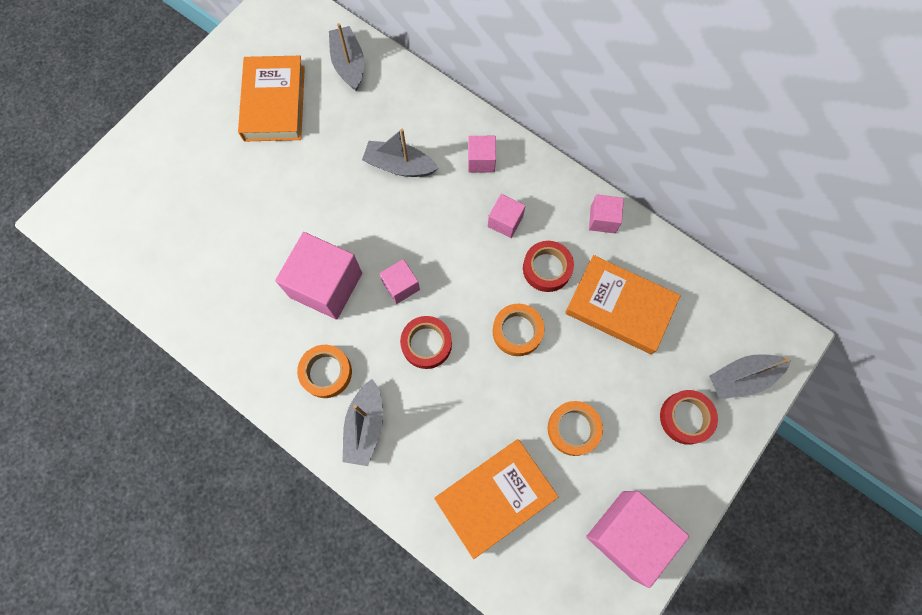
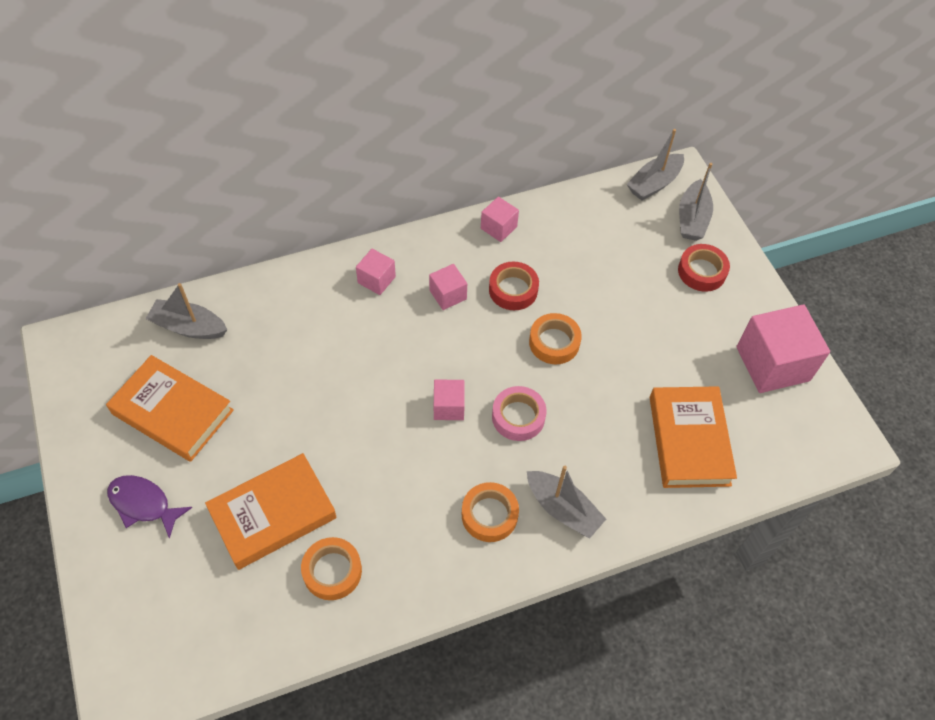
camera: 60 degrees left, 15 degrees down
(195, 135) = (143, 504): none -> purple fish
(326, 285) = (402, 468): pink cube -> none
(399, 166) = (330, 343): grey boat -> grey boat (654, 183)
(426, 344) = (518, 417): red tape -> pink tape
(573, 429) = (664, 351): orange tape -> orange tape (332, 571)
(619, 307) = (582, 260): orange book -> orange book (273, 514)

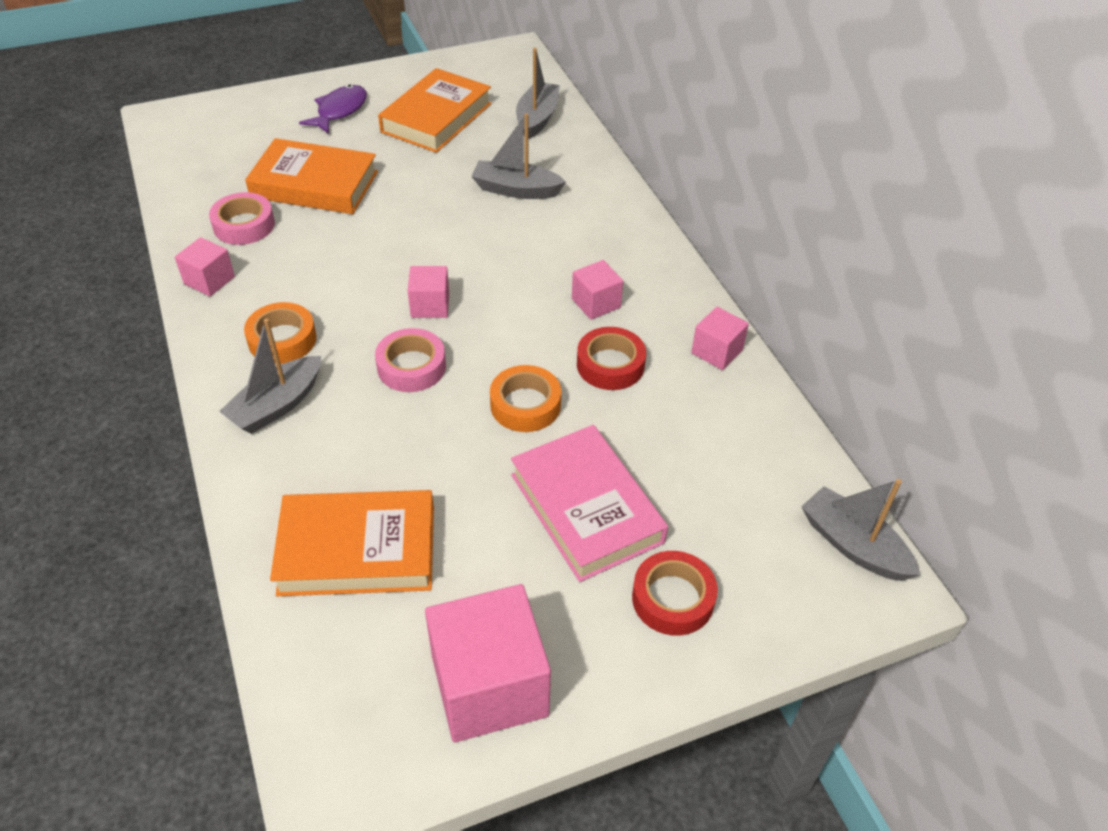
camera: 90 degrees right, 10 degrees down
(273, 514) = (314, 184): orange book -> orange book turned 45 degrees counterclockwise
(332, 571) = (244, 225): orange tape -> pink tape
(376, 280) = (612, 242): pink cube -> pink cube (209, 280)
(641, 310) = (586, 508): none -> pink book
(692, 219) = (787, 595): grey boat -> grey boat (516, 190)

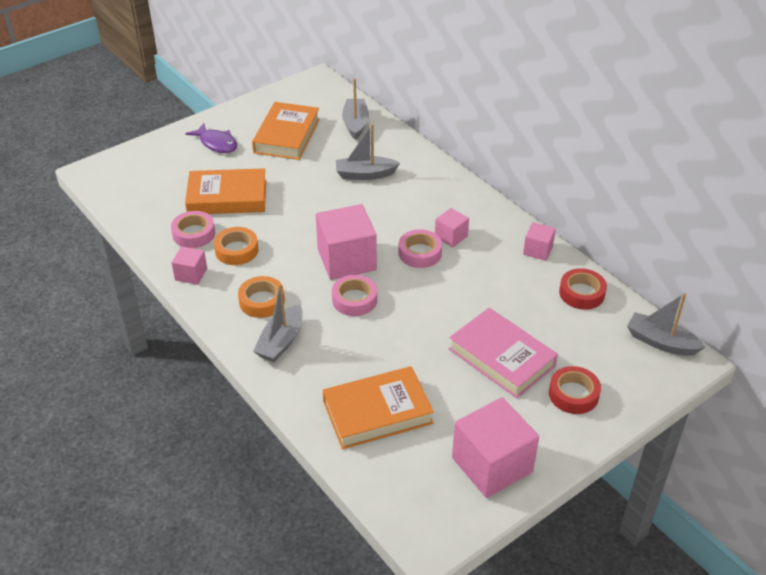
camera: 15 degrees left, 5 degrees down
(339, 111) = (216, 143): purple fish -> purple fish turned 120 degrees clockwise
(430, 305) = (346, 259): pink cube -> pink cube, size x1.97
(525, 405) = (437, 307): orange tape -> orange tape (236, 250)
(539, 318) = (420, 253): none -> pink tape
(610, 365) = (477, 272): red tape -> red tape (581, 293)

